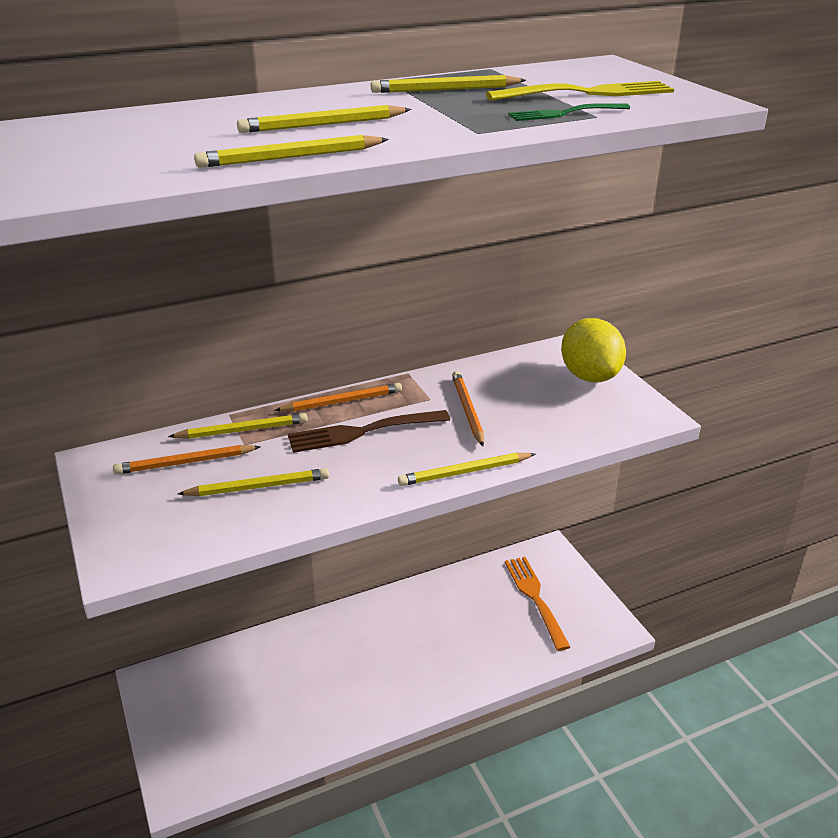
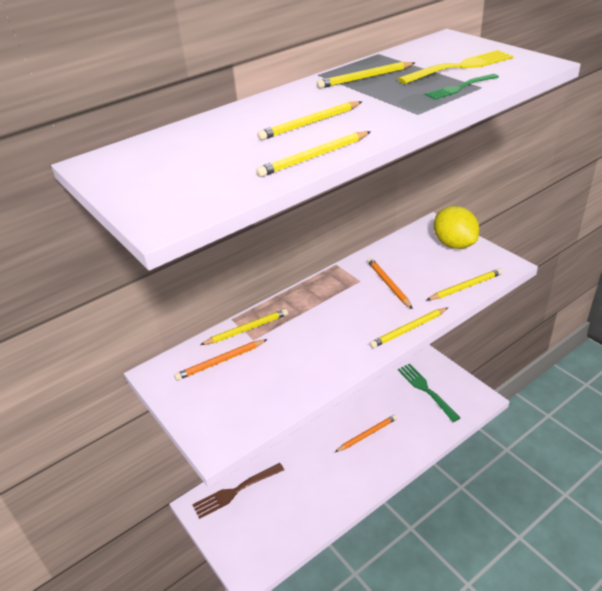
camera: 10 degrees left, 5 degrees up
(258, 487) = (279, 369): yellow pencil -> yellow pencil (465, 287)
(342, 401) = (303, 294): orange pencil -> orange pencil (367, 434)
(364, 431) = (328, 313): brown fork -> brown fork (236, 490)
(536, 599) = (426, 390): orange fork -> green fork

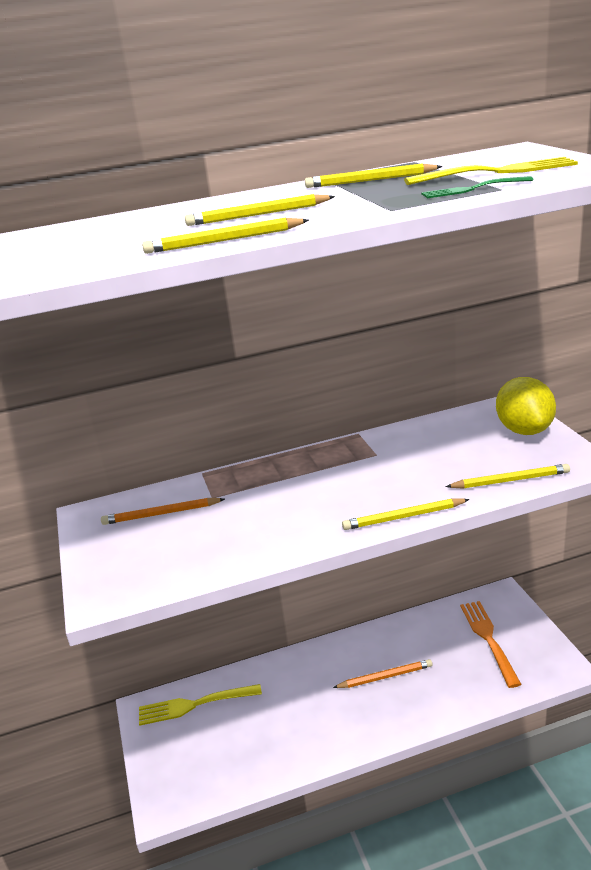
camera: 20 degrees right, 10 degrees down
(236, 490) = (195, 704): brown fork -> yellow fork
(247, 329) = (211, 486): yellow pencil -> none
(388, 284) = (409, 463): orange pencil -> none
(426, 390) = (489, 639): green fork -> orange fork

